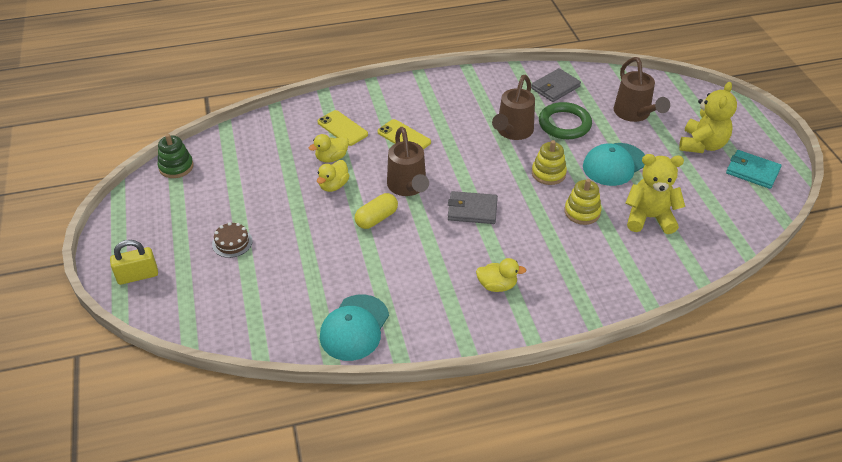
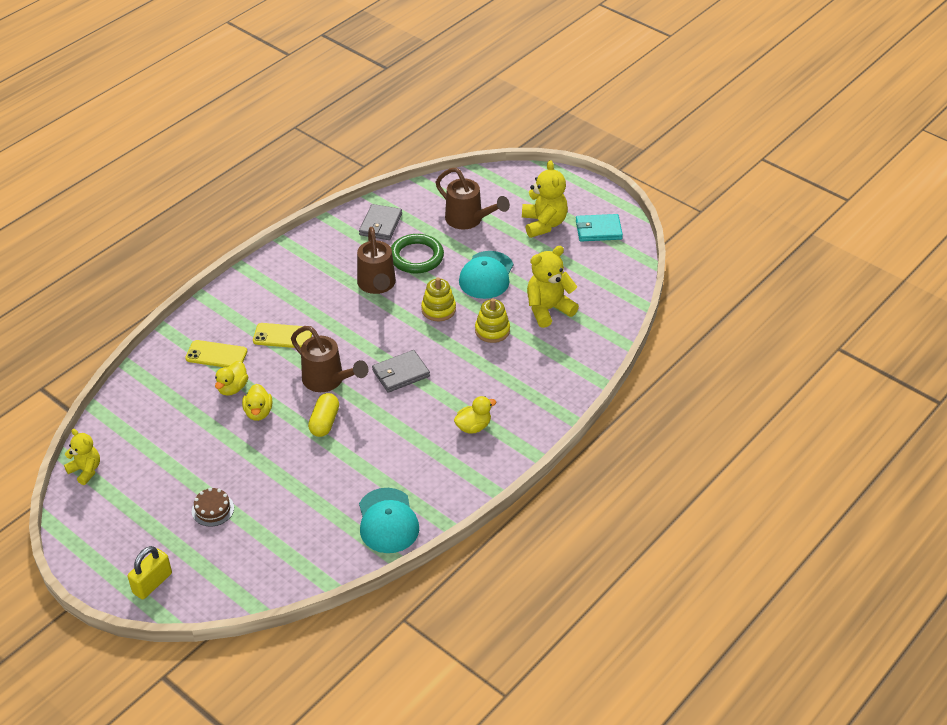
camera: 35 degrees left, 0 degrees up
(176, 167) = (86, 470): green stacking toy -> yellow teddy bear

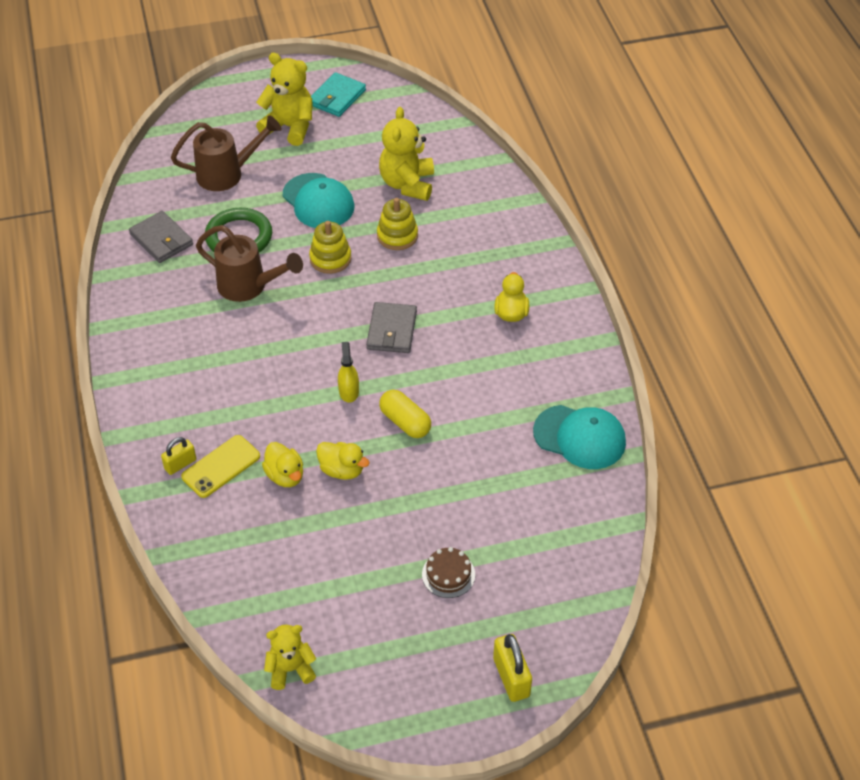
camera: 55 degrees left, 5 degrees up
(204, 336) = (180, 464): none -> yellow padlock
(283, 336) = (248, 397): yellow phone -> none
(328, 381) = (349, 391): brown watering can -> yellow spray bottle

